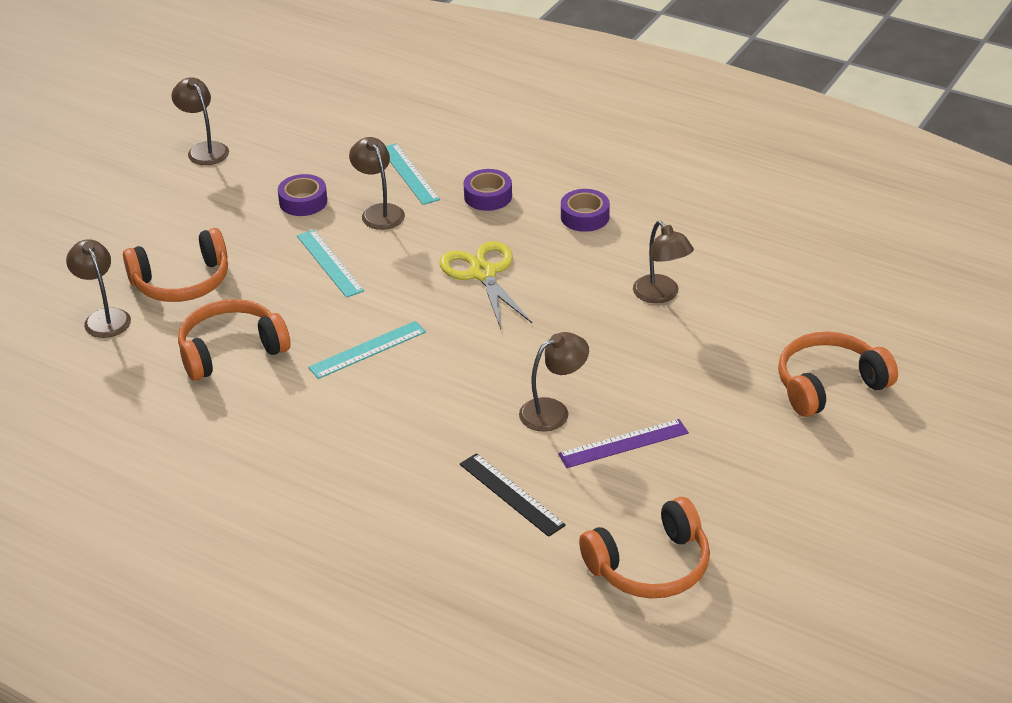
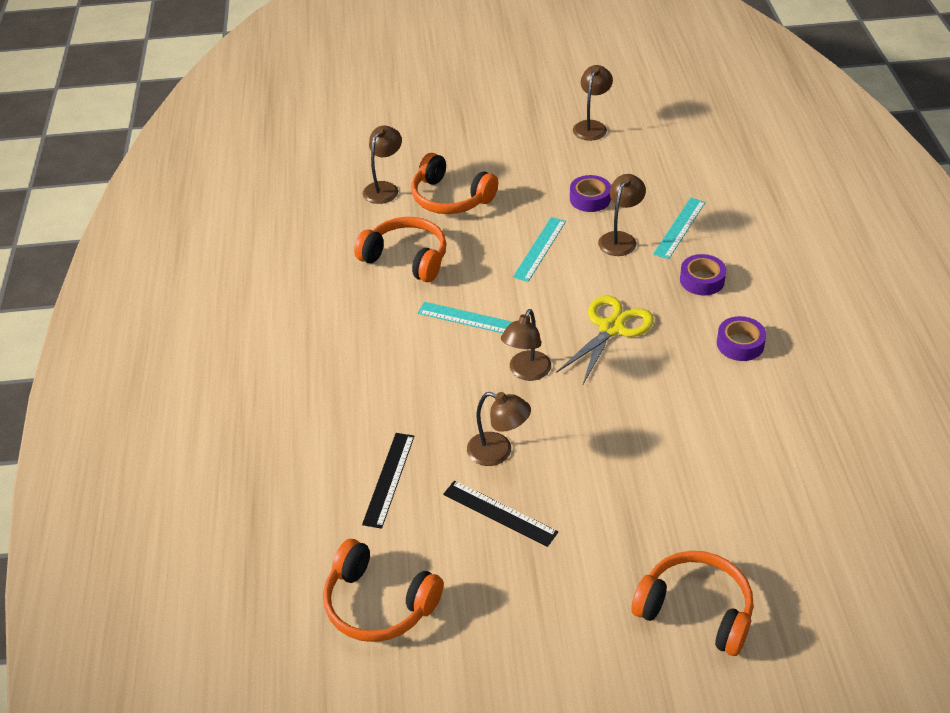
camera: 55 degrees right, 5 degrees up
(623, 443) = (499, 513): purple ruler -> black ruler
(661, 295) = (695, 440): brown lamp -> brown lamp (526, 372)

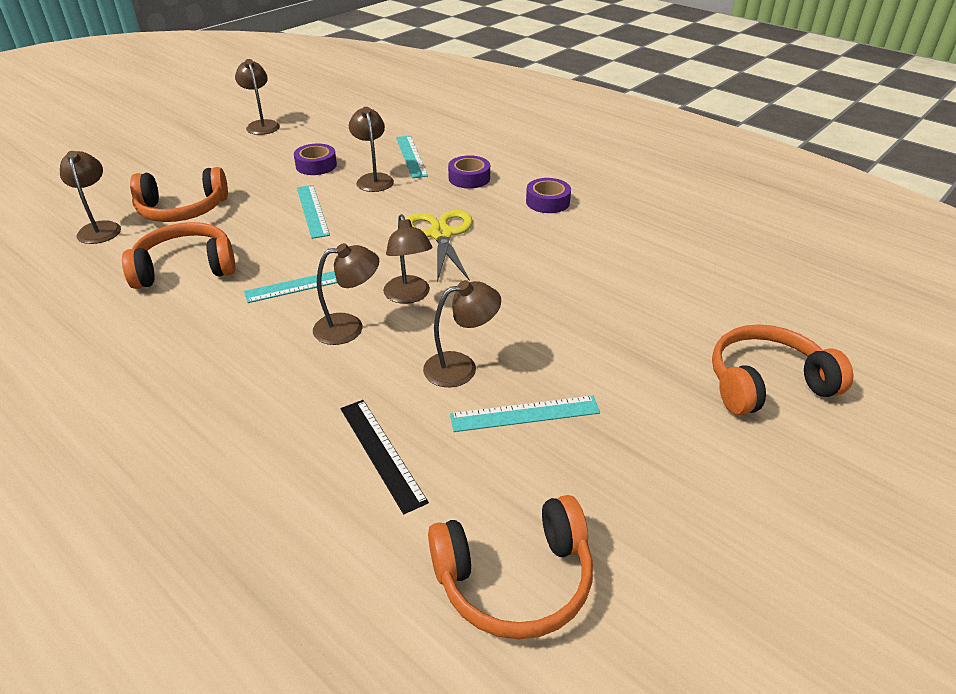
camera: 45 degrees left, 5 degrees down
(461, 374) = (349, 327): none -> brown lamp
(499, 513) = (525, 414): black ruler -> turquoise ruler

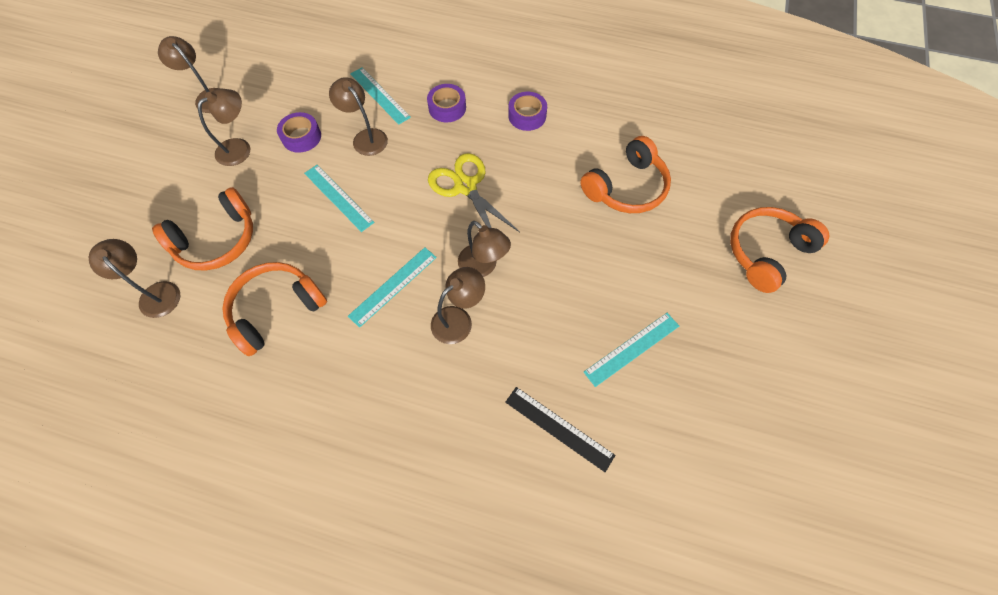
camera: 25 degrees left, 25 degrees up
(461, 367) = (564, 324): brown lamp -> brown lamp (240, 148)
(514, 579) = (699, 487): orange headphones -> orange headphones (626, 187)

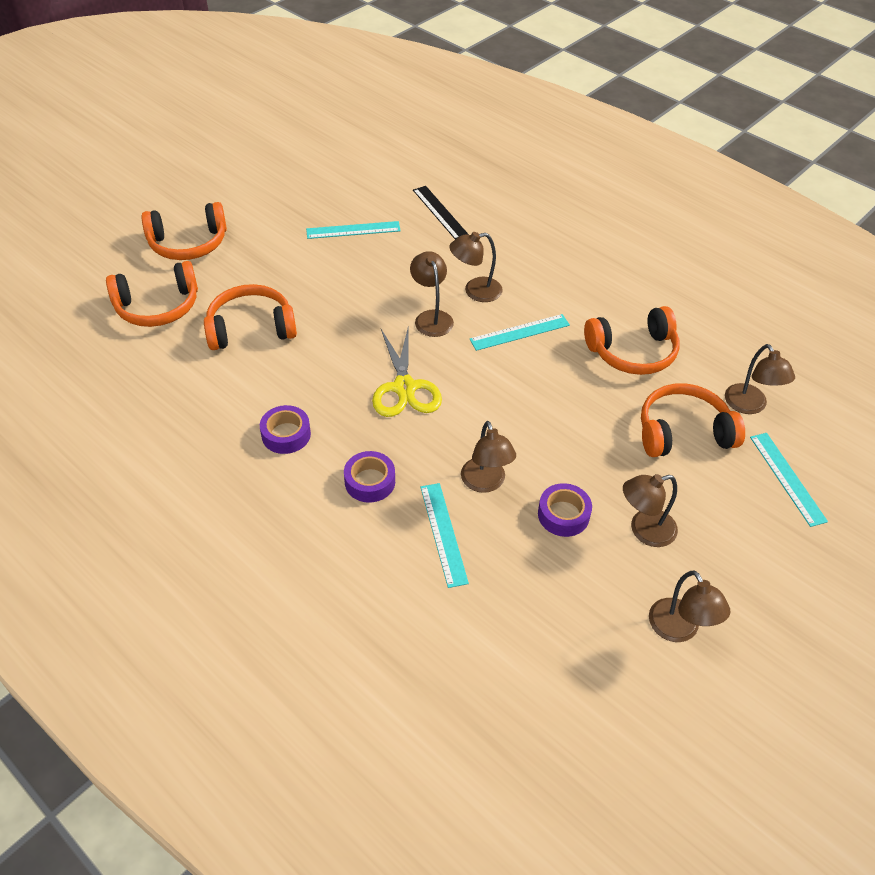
camera: 155 degrees left, 15 degrees down
(338, 197) = (542, 427): turquoise ruler -> turquoise ruler (787, 478)
(718, 175) = (158, 306): none -> orange headphones

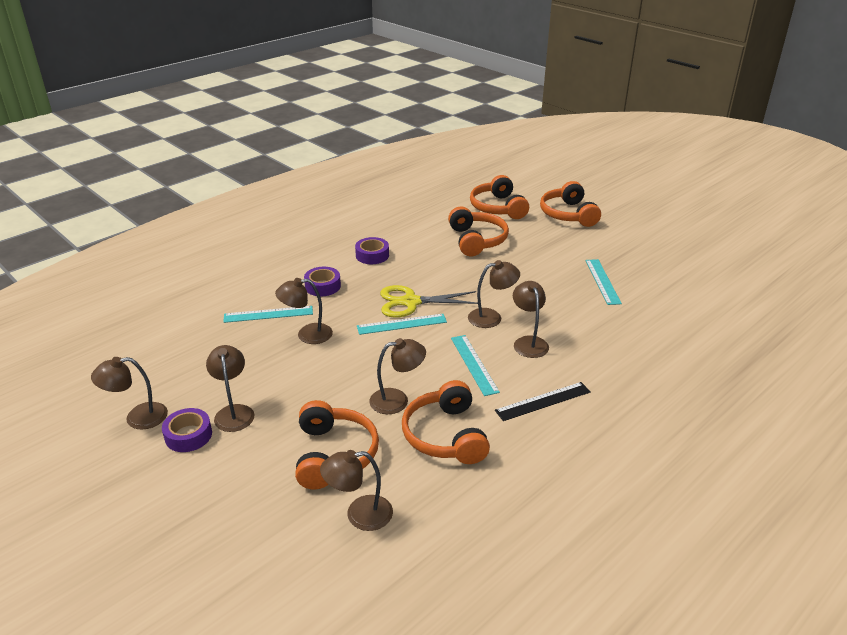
camera: 95 degrees right, 15 degrees down
(440, 212) = (643, 328): black ruler -> black ruler (543, 401)
(563, 515) = (265, 370): purple tape -> purple tape (188, 435)
(590, 389) = (397, 400): none -> brown lamp
(787, 478) = (257, 523): turquoise ruler -> turquoise ruler (402, 324)

